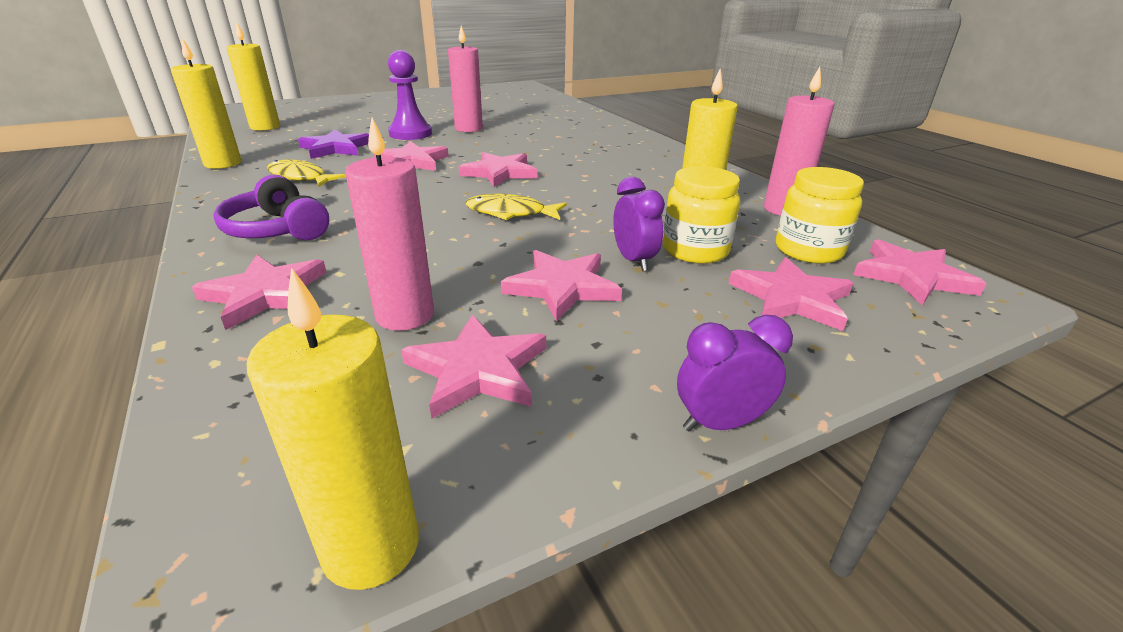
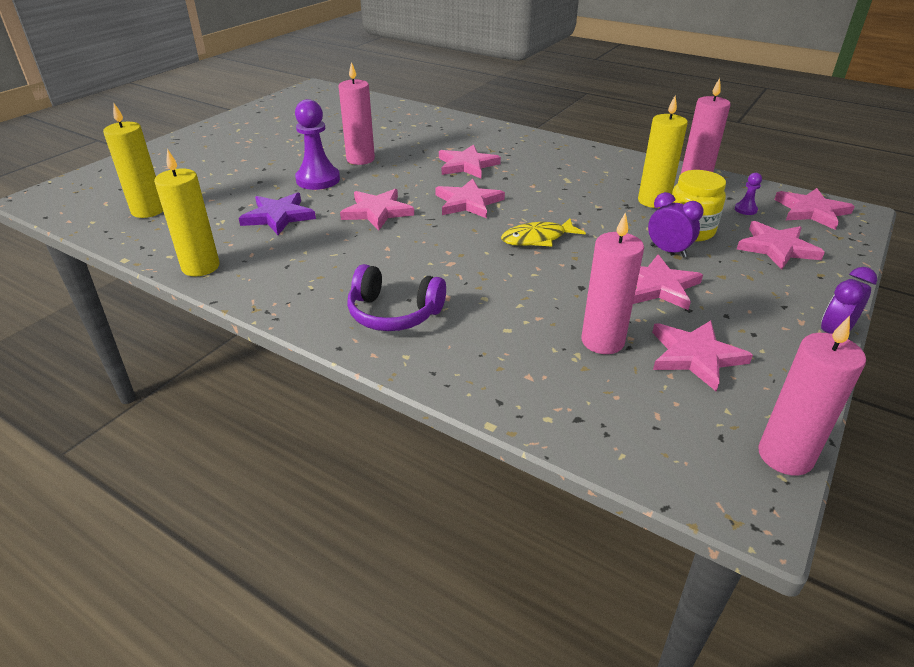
camera: 30 degrees left, 5 degrees up
(266, 294) = (490, 364): pink star -> pink star (467, 165)
(300, 178) = (311, 259): yellow fish -> none
(371, 546) = (785, 456): yellow candle -> pink candle
(808, 250) = (745, 209): yellow jar -> purple pawn

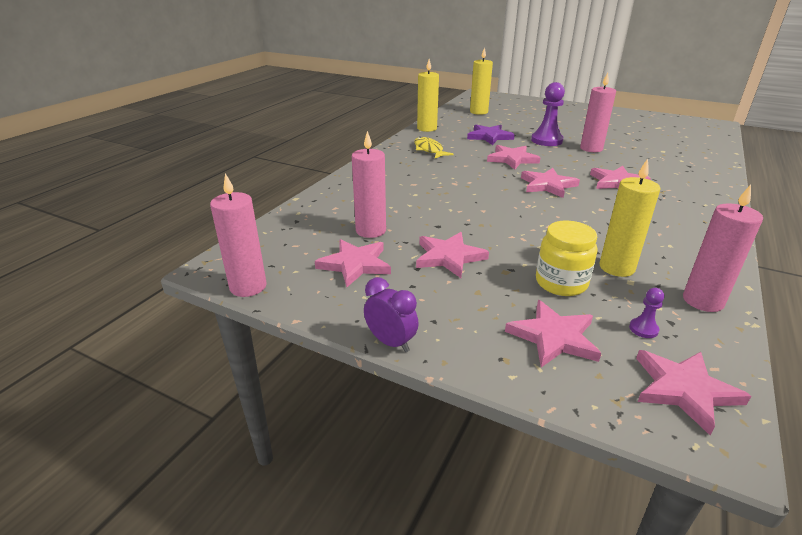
camera: 85 degrees right, 5 degrees down
(394, 313) = (393, 171): purple headphones -> none
(537, 239) = (503, 210): yellow fish -> yellow fish (429, 150)
(668, 251) = (511, 267): purple clock -> none

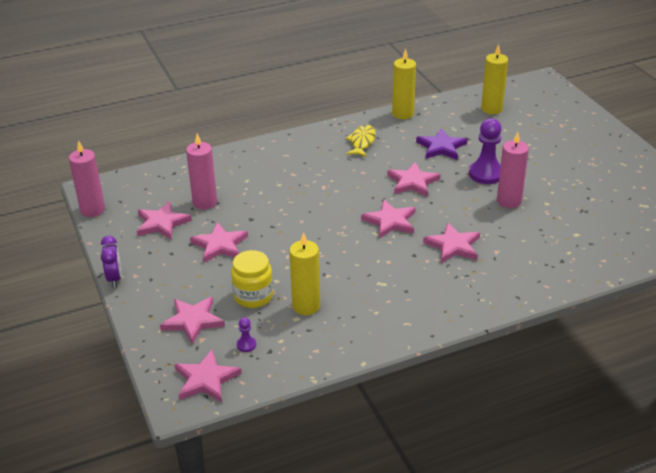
camera: 40 degrees right, 5 degrees up
(703, 301) = (314, 352): pink candle -> none

